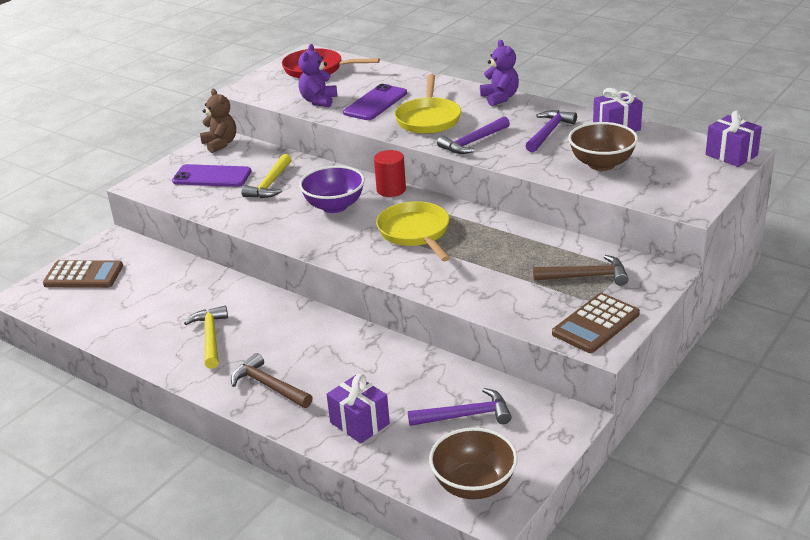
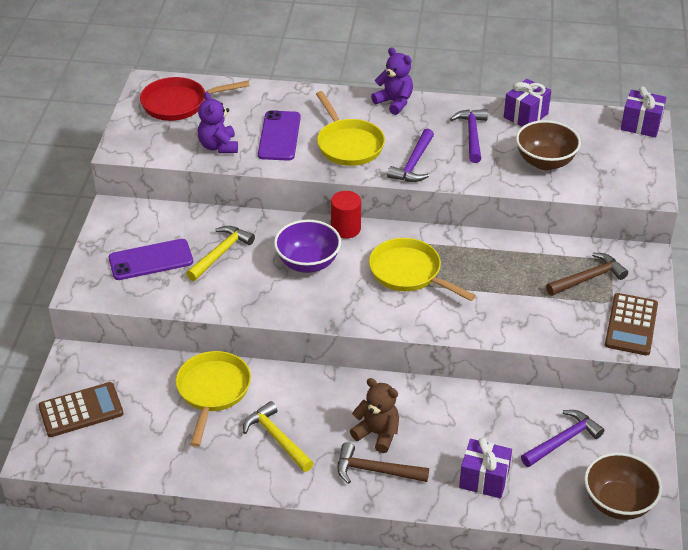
camera: 30 degrees left, 10 degrees up
(193, 290) = (213, 391): none -> yellow pan
(220, 144) = (121, 216): brown teddy bear -> brown teddy bear (377, 434)
(270, 184) = (220, 253): yellow hammer -> yellow hammer turned 135 degrees counterclockwise

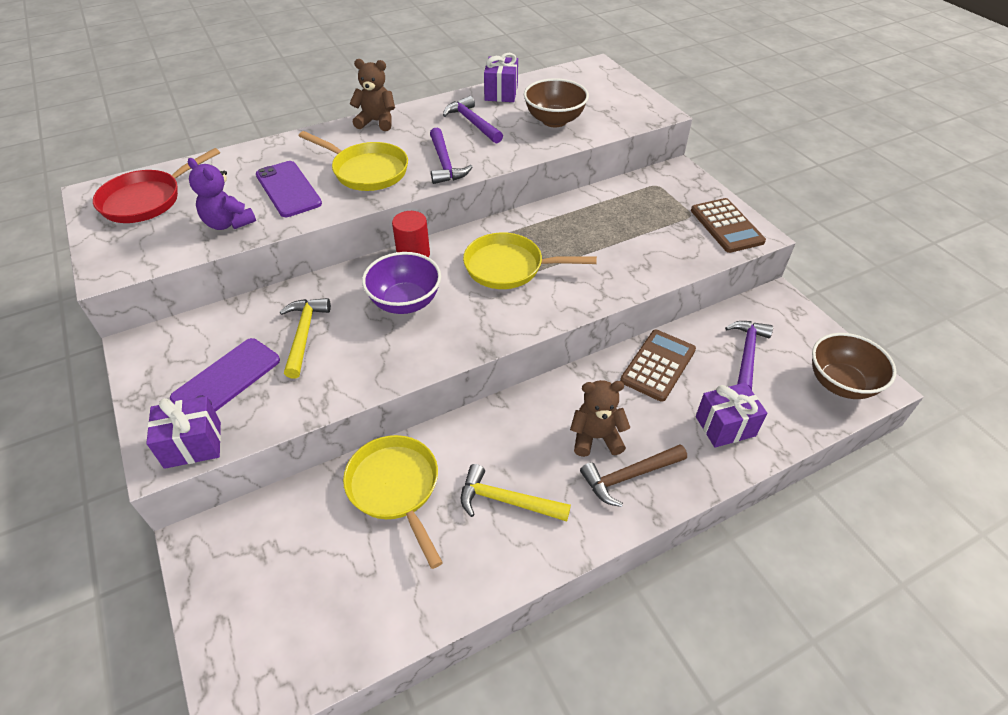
camera: 35 degrees left, 5 degrees up
(81, 410) = (254, 604): brown calculator -> brown calculator (658, 365)
(394, 102) = (376, 122): purple teddy bear -> brown teddy bear
(588, 278) = (656, 205): brown hammer -> none
(641, 125) = (596, 69): purple gift -> purple gift (193, 445)

